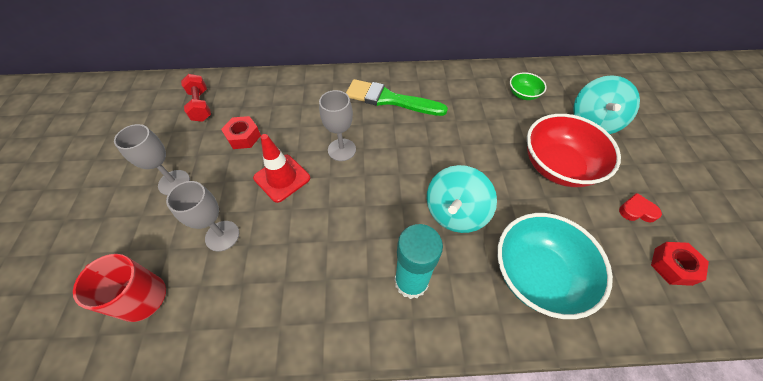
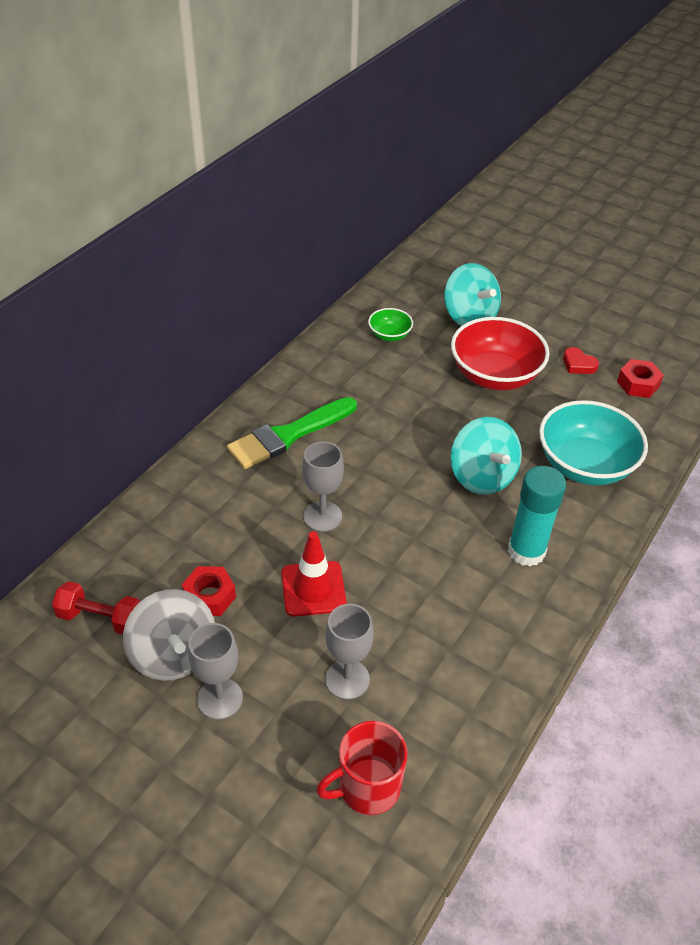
camera: 55 degrees left, 10 degrees down
(194, 146) = (174, 654): none -> grey spinning top
(637, 211) = (578, 364): red heart -> red heart turned 90 degrees counterclockwise

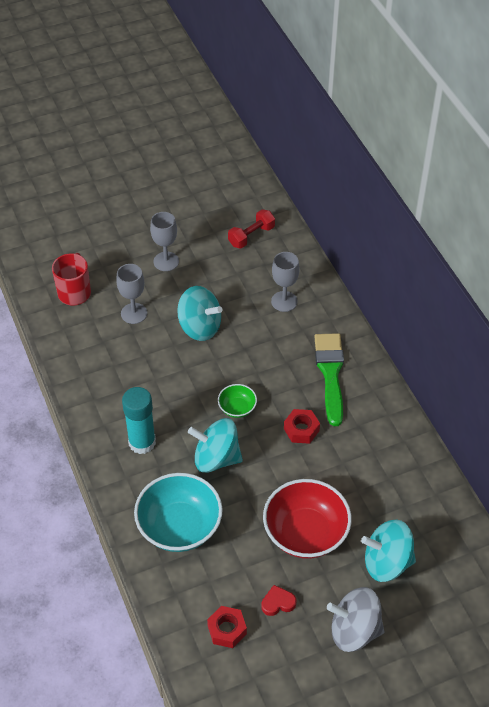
camera: 125 degrees right, 5 degrees up
(174, 654) = (206, 255): grey spinning top -> grey spinning top (354, 630)
(209, 596) = (230, 282): red nut -> red nut (301, 430)
(313, 589) = (200, 327): red traffic cone -> turquoise spinning top
(322, 516) = (248, 357): grey goblet -> grey goblet (284, 301)
(389, 335) = (399, 491): green bowl -> green bowl (237, 408)

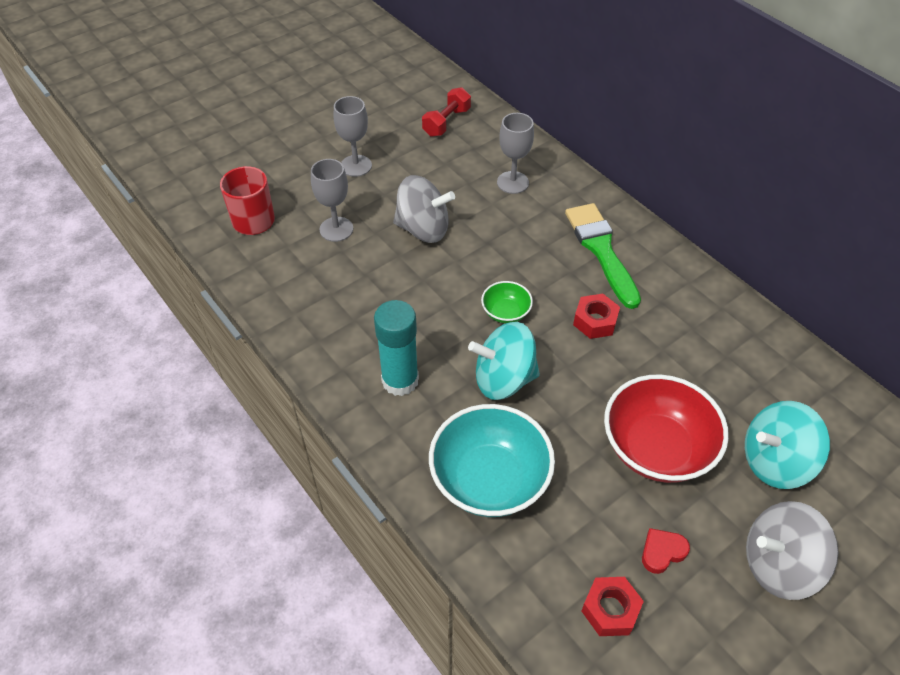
camera: 15 degrees left, 0 degrees up
(200, 327) = (423, 229): turquoise spinning top -> grey spinning top

